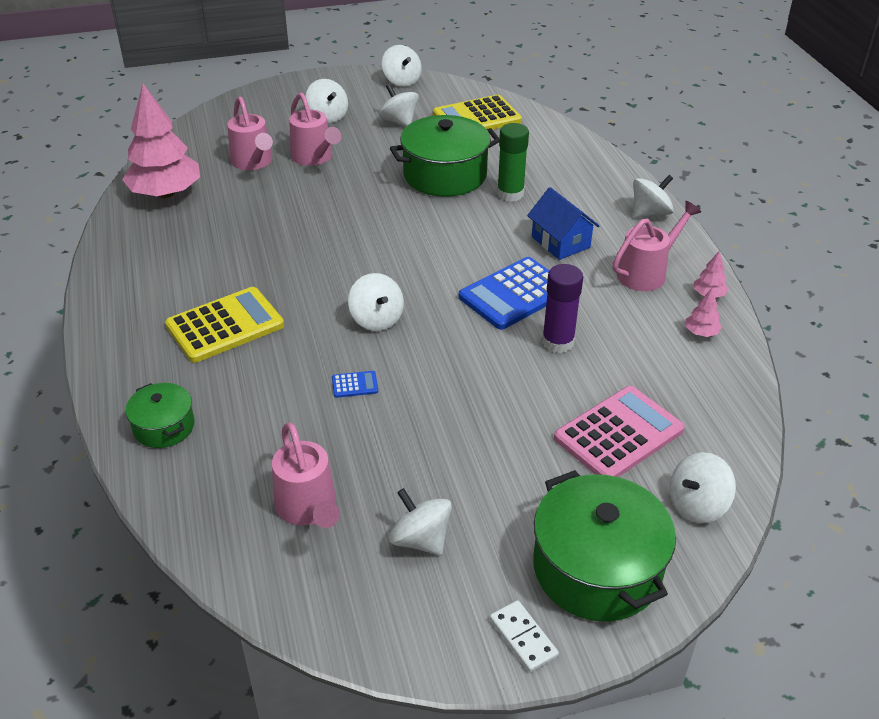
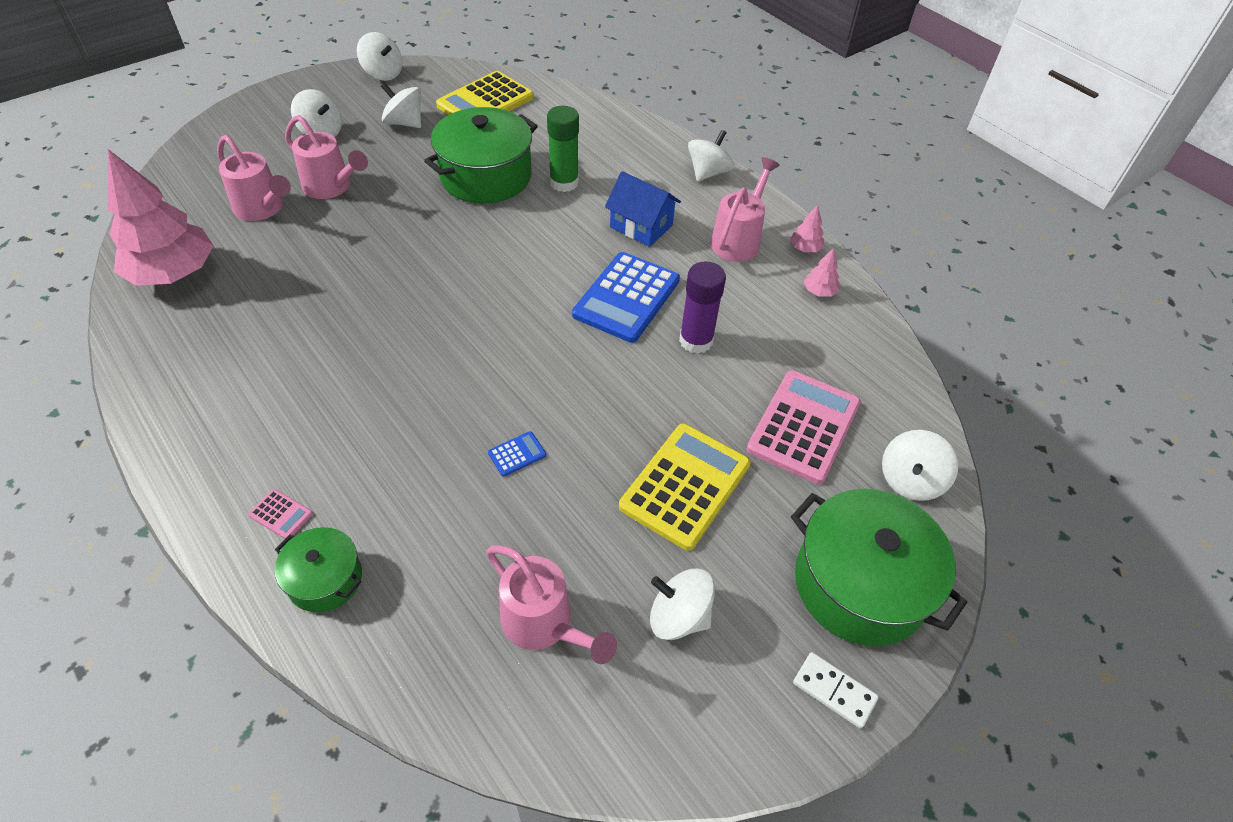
camera: 25 degrees left, 10 degrees up
(156, 375) = (281, 514): none -> pink calculator
(225, 326) = (333, 425): yellow calculator -> yellow calculator (685, 486)
(376, 319) = (500, 367): white spinning top -> none

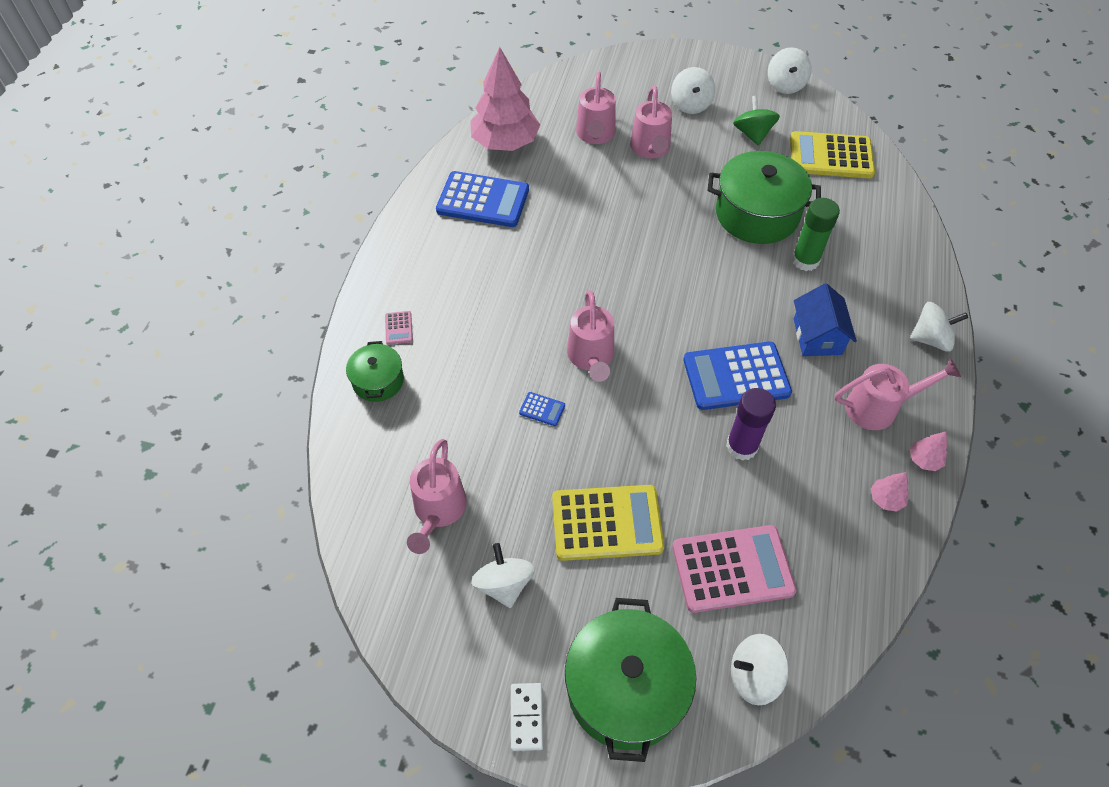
camera: 55 degrees right, 5 degrees up
(218, 337) = (483, 200): none -> blue calculator
(404, 123) = (752, 134): white spinning top -> green spinning top
(502, 379) = (591, 358): none -> pink watering can

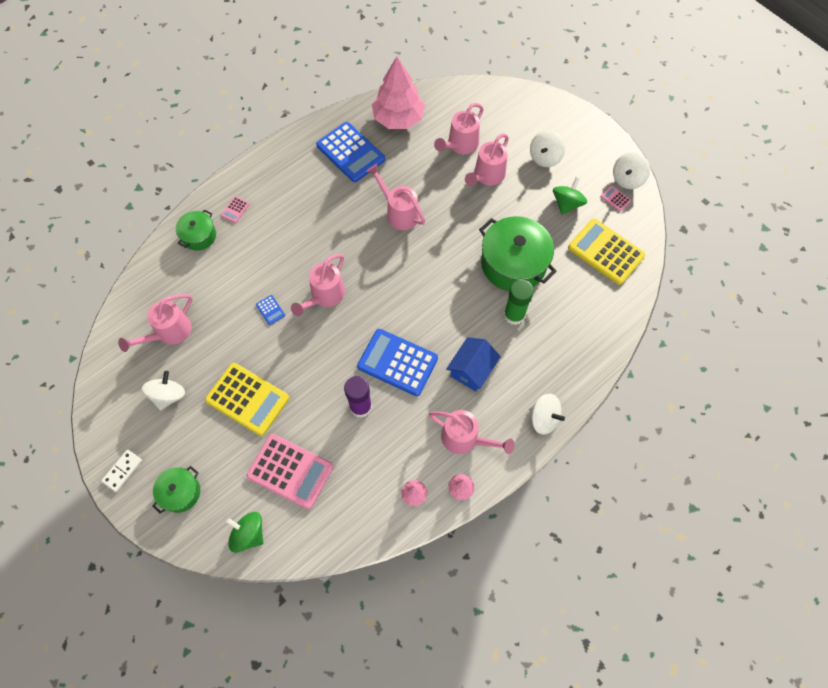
camera: 35 degrees right, 10 degrees up
(592, 230) = (399, 212): none -> pink watering can
(626, 688) = (180, 492): green pot -> green pot, size x0.54
(754, 676) = (249, 534): white spinning top -> green spinning top
(792, 107) = (615, 198): none -> pink calculator

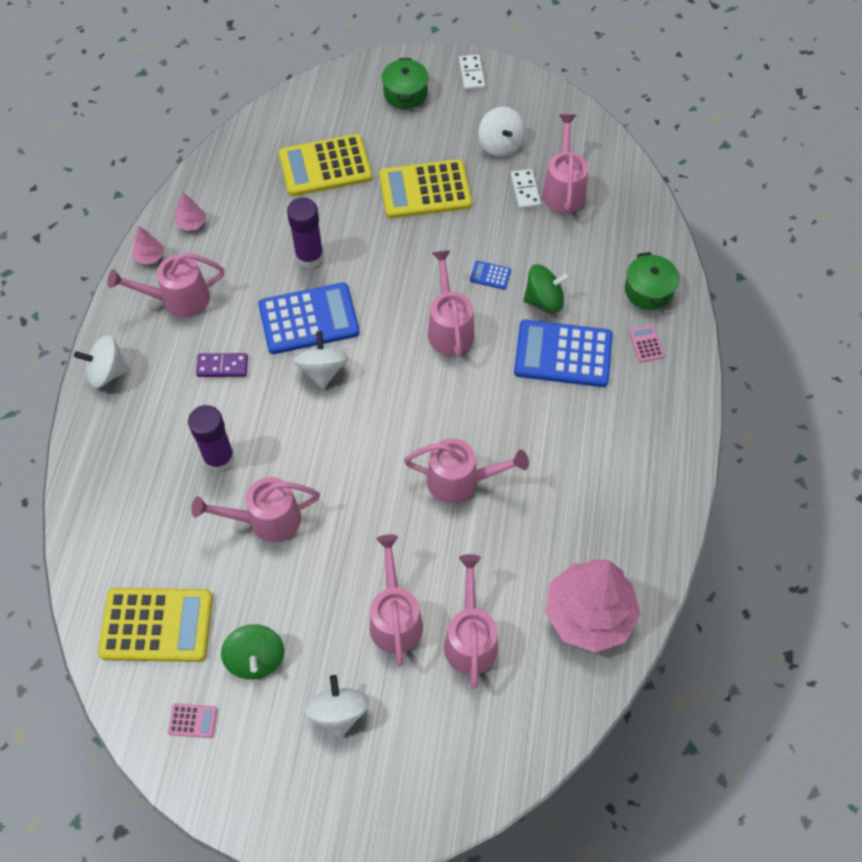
camera: 140 degrees right, 5 degrees down
(191, 349) = (525, 191): none -> white domino
(249, 534) = (315, 105): green spinning top -> green spinning top (544, 300)
(290, 471) = (325, 166): pink calculator -> yellow calculator
(350, 152) = (597, 514): blue calculator -> blue calculator (563, 354)
(472, 370) = (222, 366): blue house -> purple domino
(513, 264) = (266, 520): green pot -> pink watering can
(514, 315) = (219, 458): green glue stick -> purple glue stick
(627, 179) = (195, 770): white spinning top -> white spinning top (323, 370)

